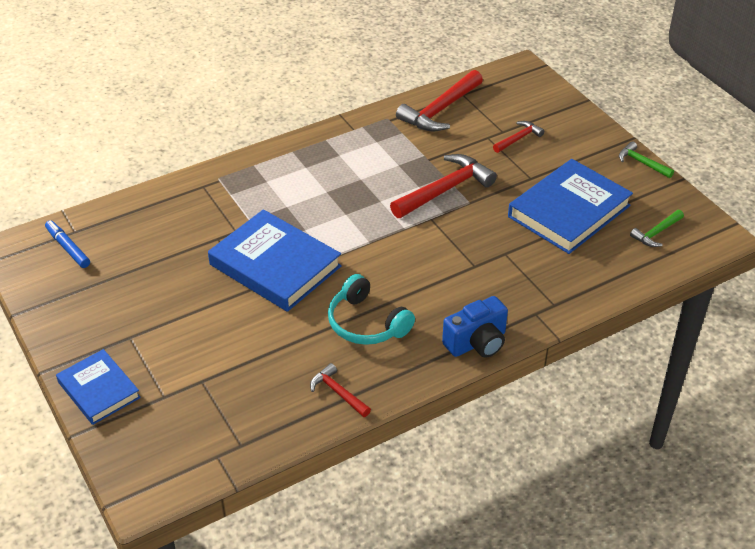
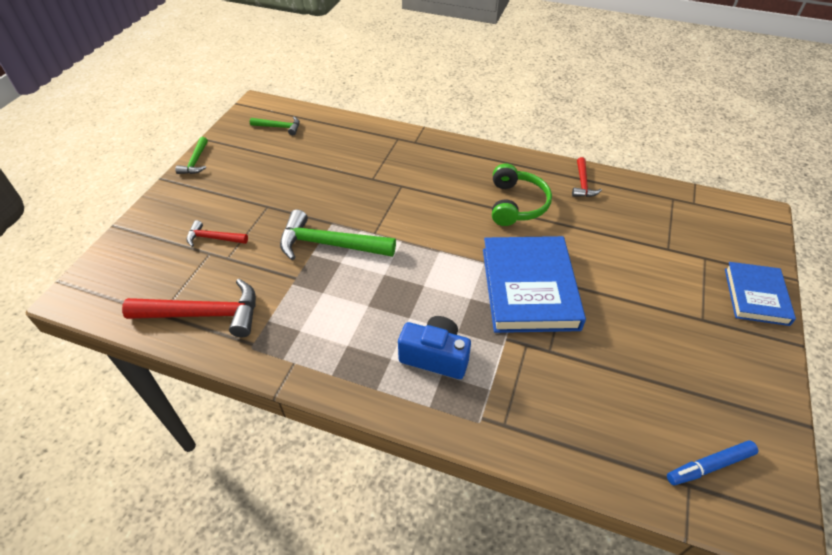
camera: 130 degrees left, 5 degrees up
(68, 248) = (709, 466): blue marker -> blue marker turned 60 degrees clockwise
(366, 323) = (516, 204): turquoise headphones -> green headphones
(445, 189) = (329, 244): red hammer -> green hammer
(477, 342) = (469, 152): blue camera -> blue camera (435, 356)
(569, 211) = (292, 171): blue book -> none

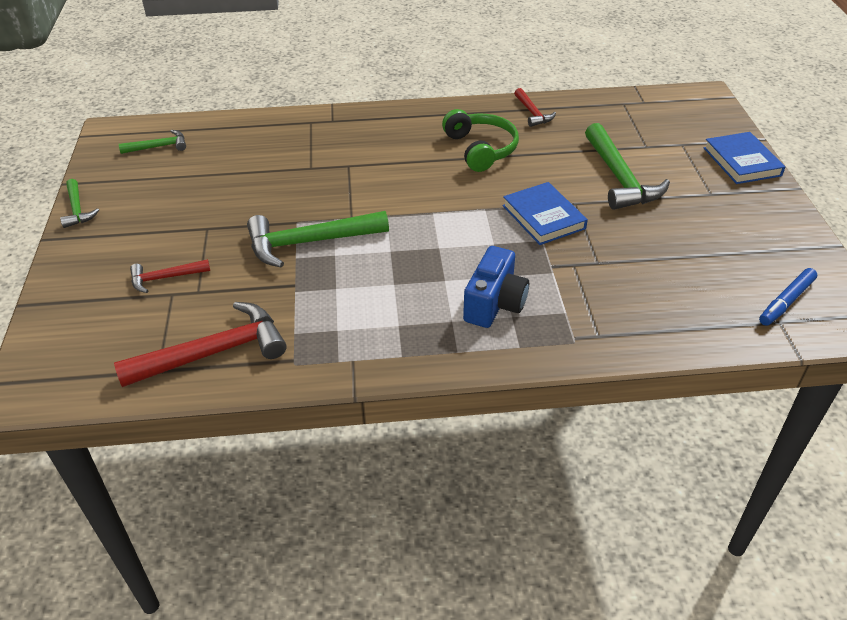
camera: 25 degrees left, 5 degrees down
(435, 356) = (494, 304): blue camera -> blue camera turned 120 degrees clockwise
(529, 288) = (543, 217): blue book -> blue book, size x0.60
(622, 273) = (620, 178): none -> green hammer

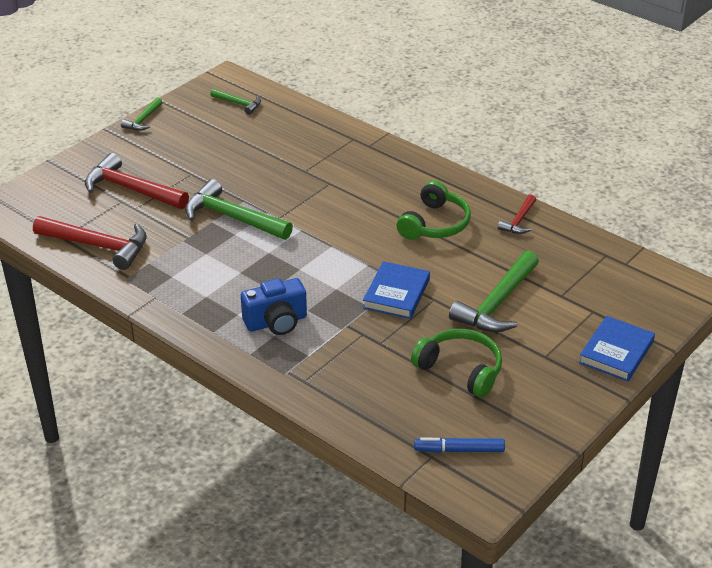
camera: 45 degrees right, 5 degrees down
(165, 278) = (131, 189): red hammer -> red hammer, size x1.88
(681, 241) = (461, 369): none -> green headphones

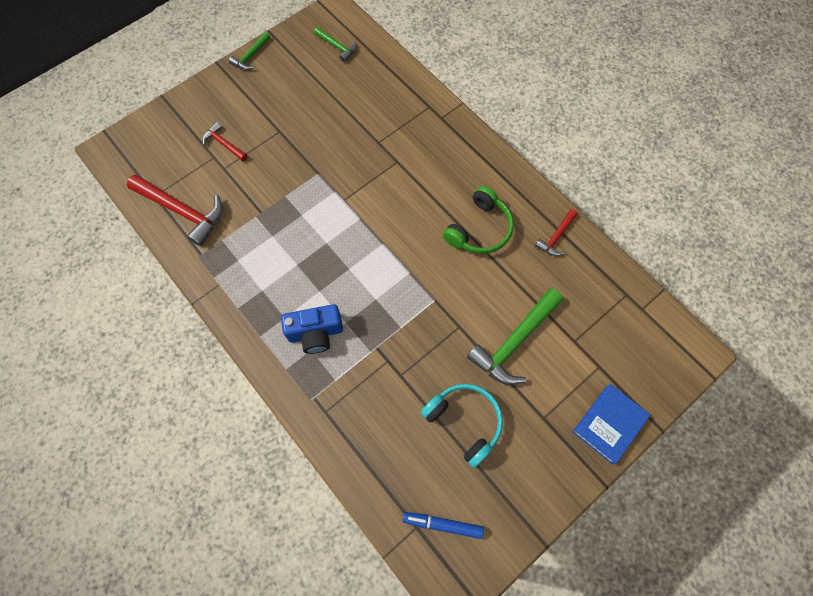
camera: 10 degrees right, 30 degrees up
(131, 189) = (224, 144): red hammer -> red hammer, size x0.53
(232, 217) = (303, 193): green hammer -> none
(396, 294) = (427, 314): blue book -> none
(461, 369) = (465, 422): green headphones -> turquoise headphones

